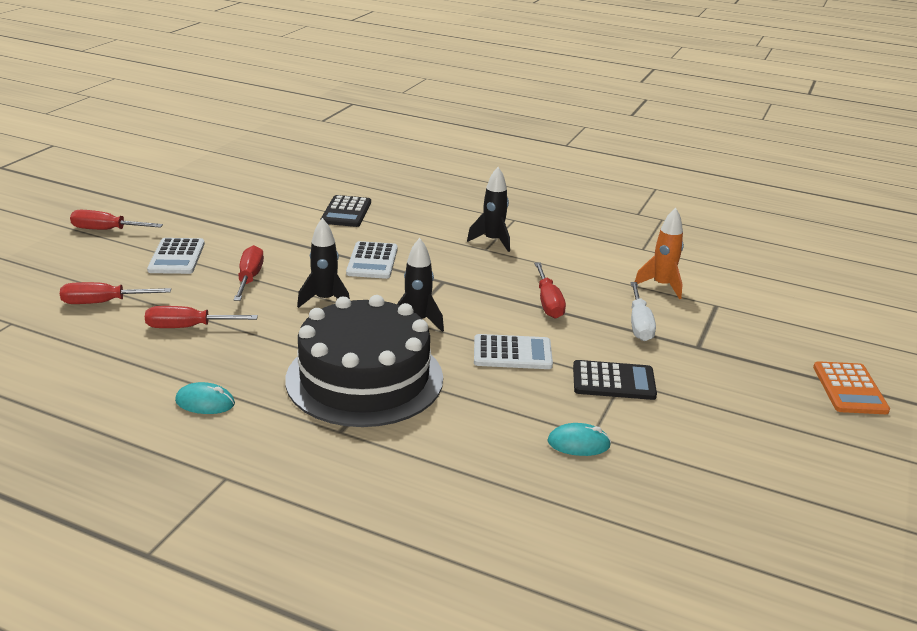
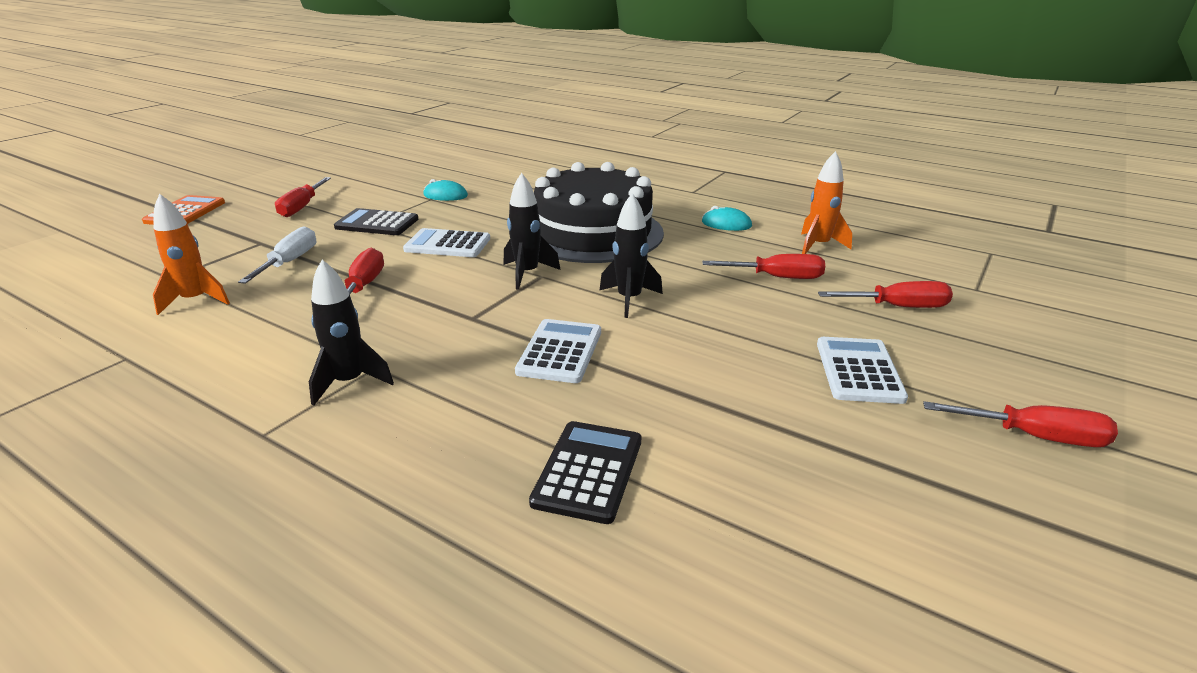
camera: 170 degrees left, 0 degrees up
(117, 370) = (818, 246): none -> orange rocket
(249, 278) = (732, 332): red screwdriver -> red screwdriver (302, 207)

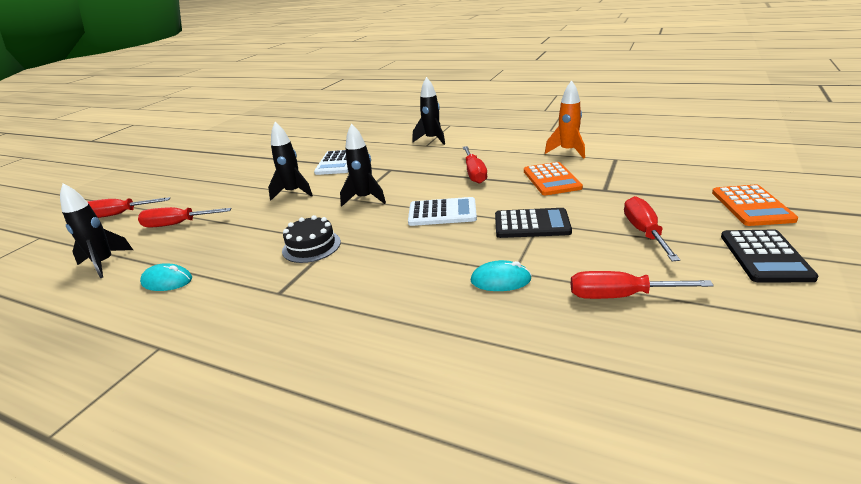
camera: 175 degrees right, 0 degrees up
(289, 262) = (551, 179): white screwdriver -> orange calculator
(588, 471) = (324, 136): black calculator -> black calculator (765, 256)
(593, 233) = (311, 246): black cake -> black cake, size x0.42
(818, 246) = (104, 263): orange rocket -> black rocket
(859, 371) = (189, 178): white calculator -> none
(1034, 436) = (145, 167): red screwdriver -> red screwdriver (620, 296)

